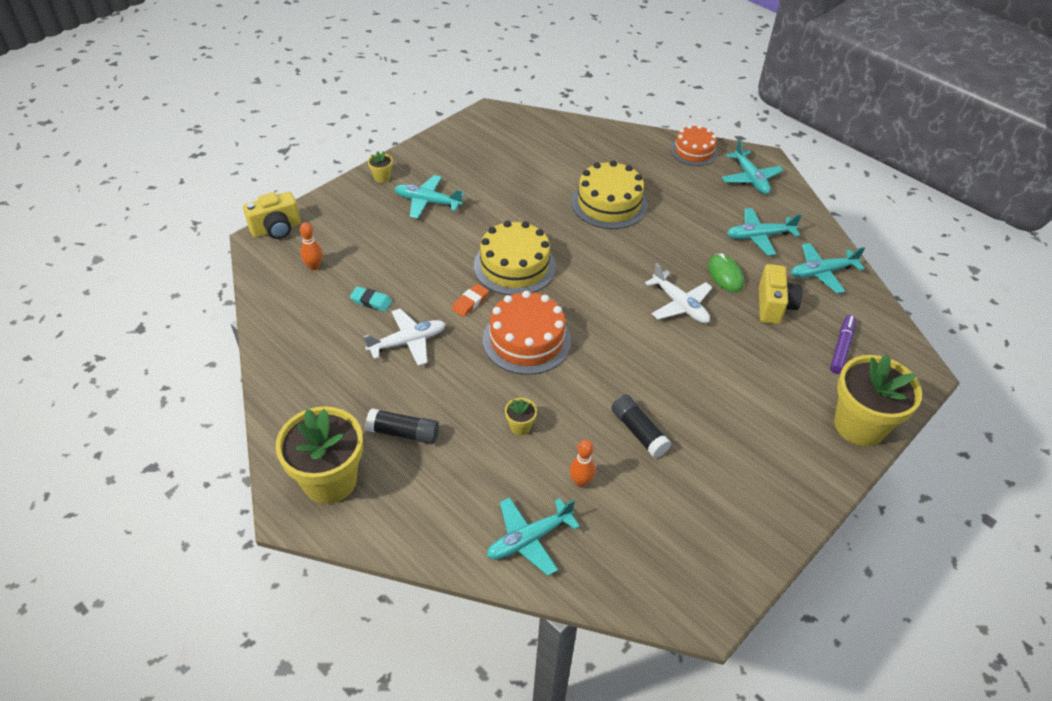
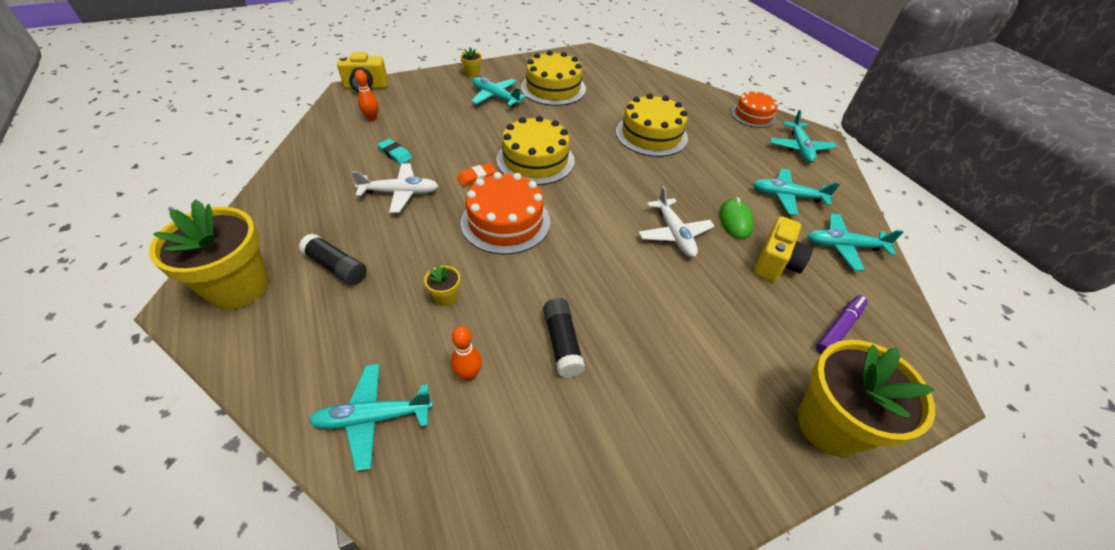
camera: 20 degrees right, 0 degrees up
(480, 173) = (553, 88): none -> yellow cake

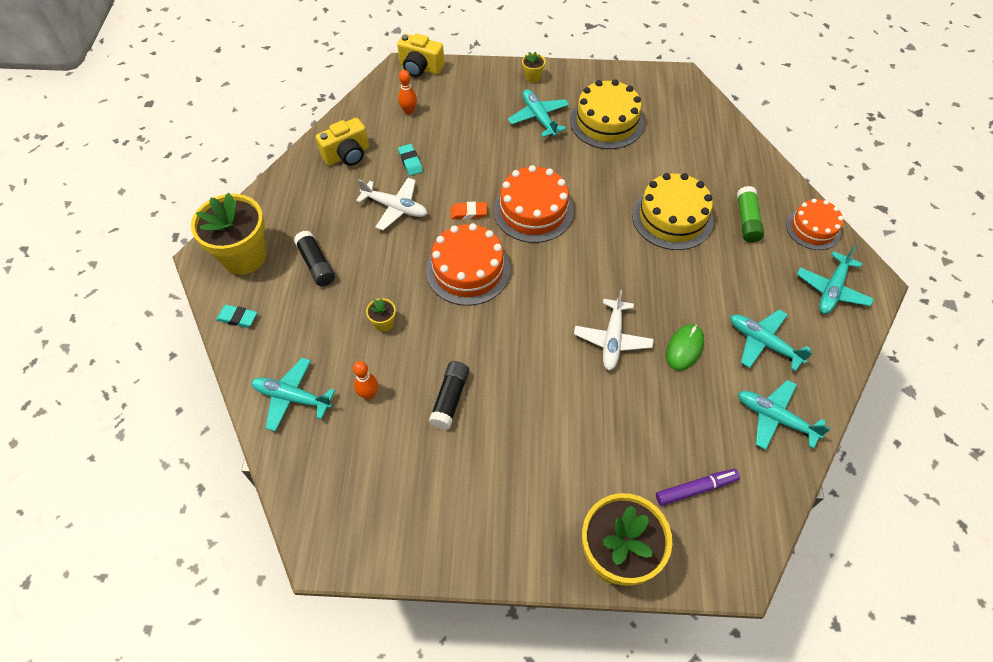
camera: 30 degrees right, 10 degrees up
(256, 355) = (237, 318): none -> turquoise eraser
(535, 160) = (533, 210): yellow cake -> orange cake
(705, 122) = (747, 220): none -> green glue stick
(775, 263) = (688, 406): yellow camera -> yellow camera (347, 155)

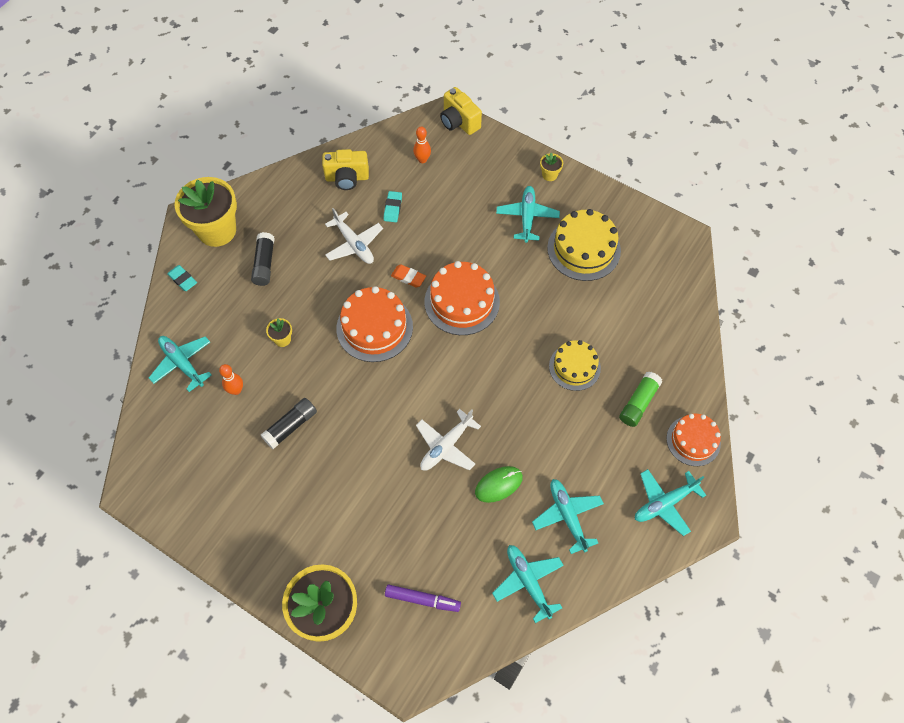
camera: 30 degrees right, 5 degrees up
(672, 217) = (574, 367): yellow cake -> yellow cake, size x0.66

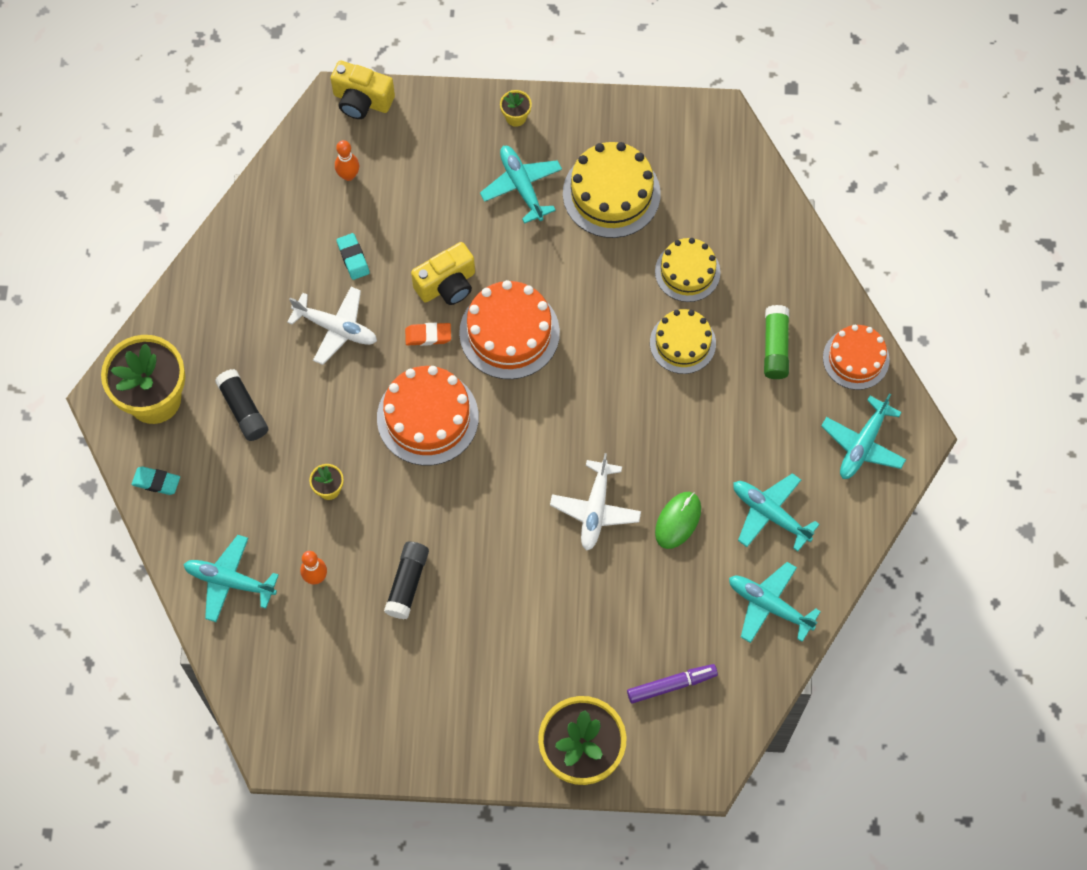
camera: 30 degrees left, 5 degrees up
(347, 178) = (270, 247): yellow camera -> yellow camera (447, 285)
(605, 323) = (687, 272): none -> yellow cake

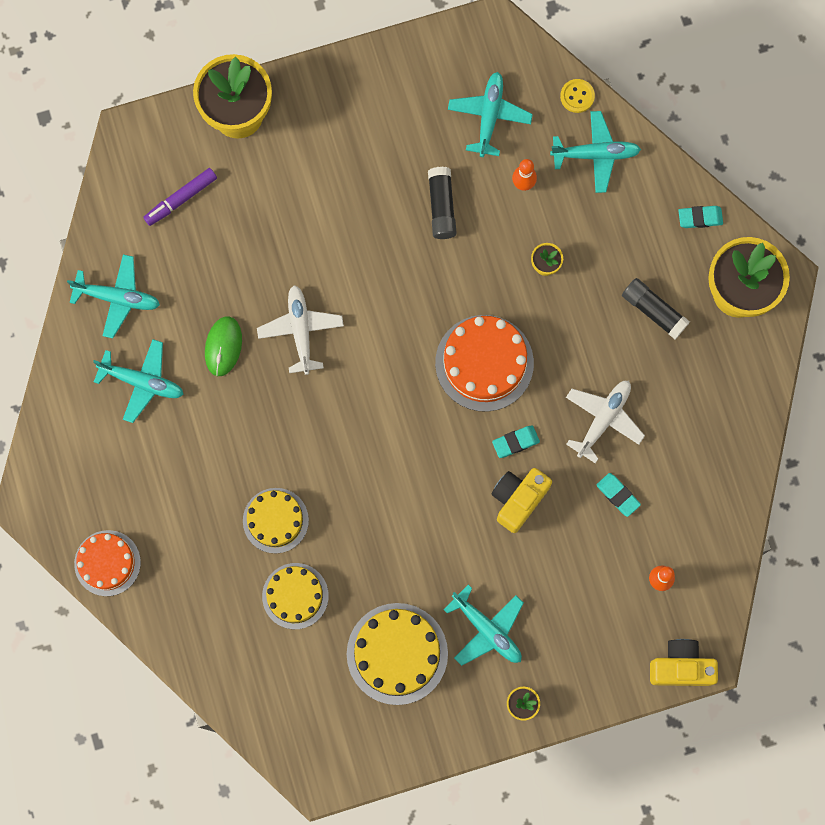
camera: 160 degrees right, 10 degrees up
(221, 648) = (577, 96): none -> yellow button
(336, 328) = (603, 419): white plane -> white plane turned 120 degrees clockwise
(428, 336) = (515, 442): orange eraser -> turquoise eraser
(509, 332) = (441, 472): orange cake -> none
(775, 347) = (187, 547): green glue stick -> none
(863, 445) = (77, 478): turquoise plane -> turquoise plane (489, 116)

